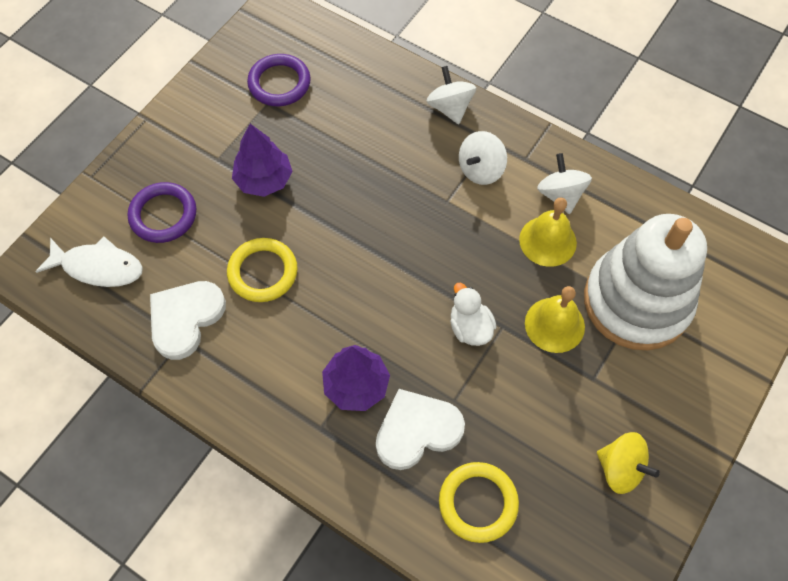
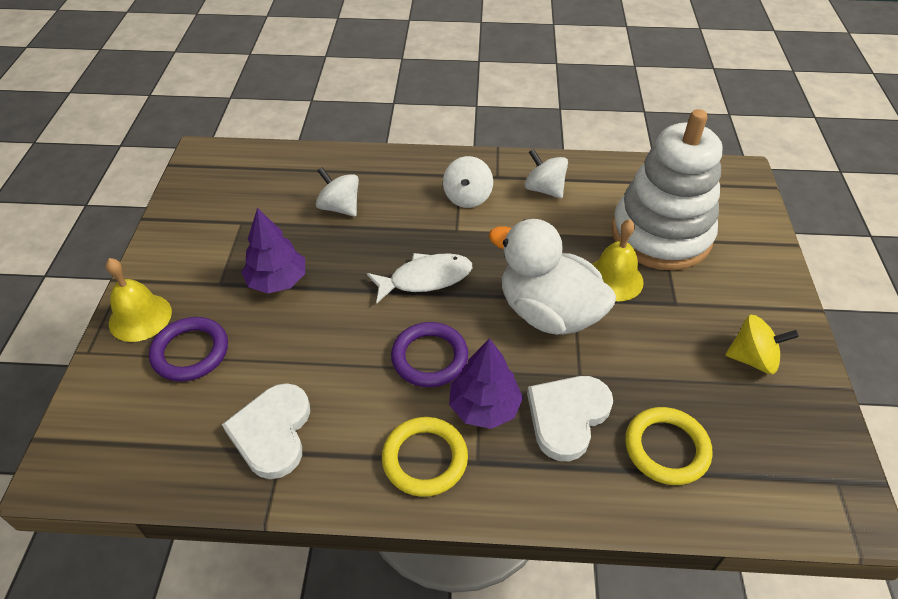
camera: 30 degrees left, 15 degrees down
(98, 267) = (144, 430): white fish -> white fish (425, 279)
(263, 272) = (327, 355): yellow ring -> yellow ring (425, 459)
(279, 83) = (243, 203): purple ring -> purple ring (429, 357)
(450, 108) = (409, 166): white spinning top -> white spinning top (340, 207)
(470, 327) = (548, 313): white duck -> white duck, size x2.04
(547, 241) = (560, 223): yellow bell -> yellow bell (140, 317)

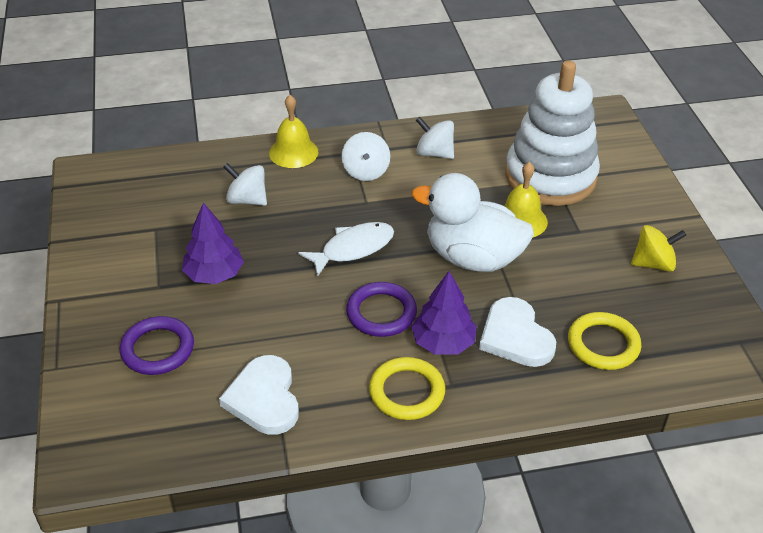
camera: 15 degrees left, 5 degrees down
(140, 317) = (94, 329): yellow bell -> yellow bell (293, 152)
(567, 416) = (515, 336): white heart -> white heart turned 45 degrees counterclockwise

